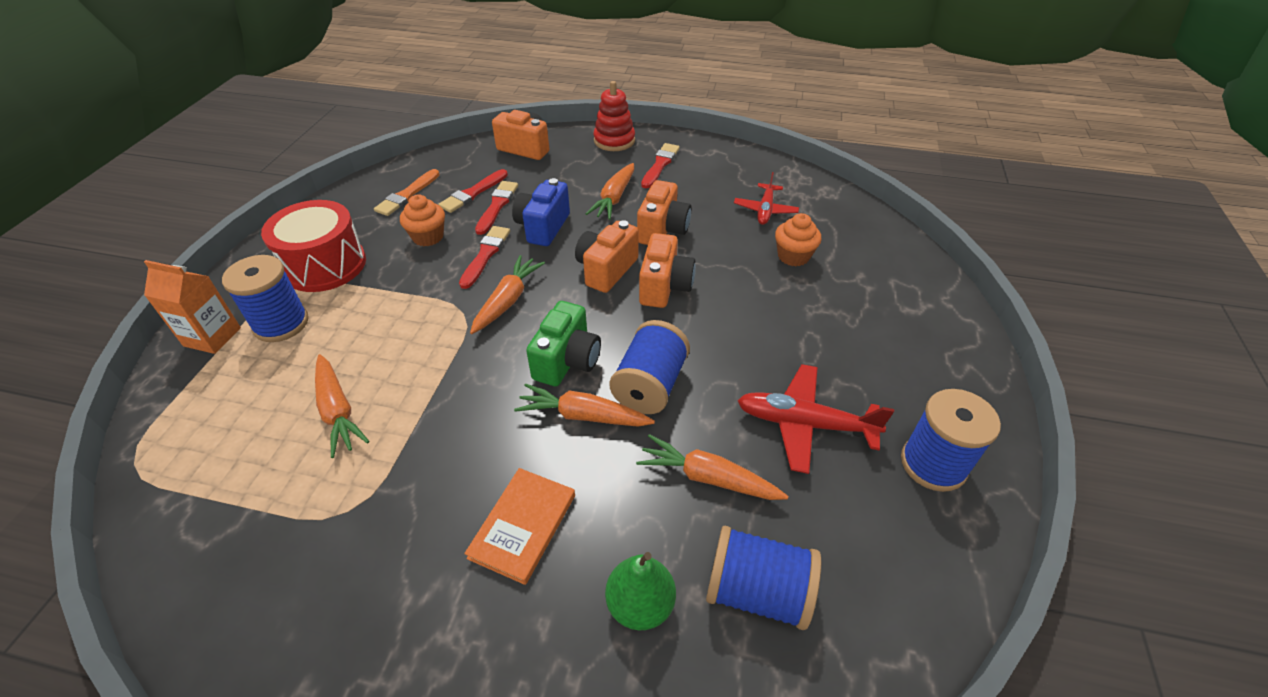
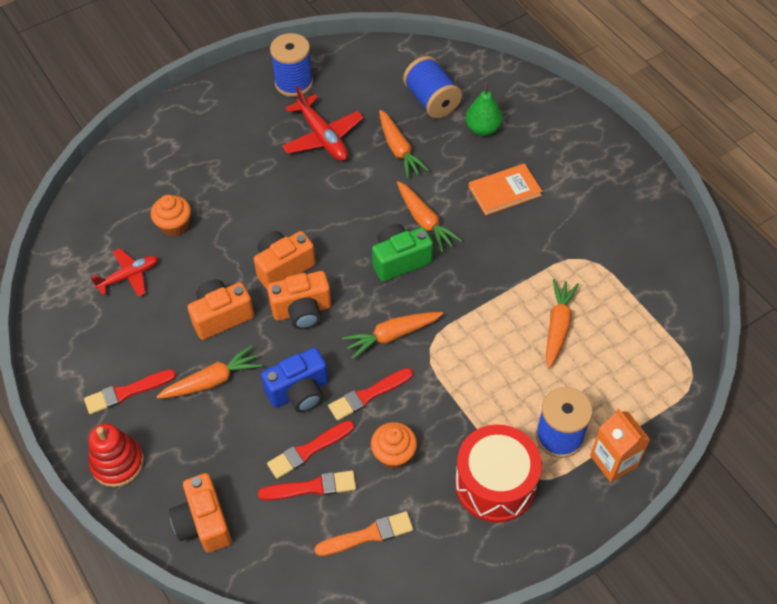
camera: 135 degrees left, 10 degrees up
(650, 385) = (371, 211): blue spool -> none

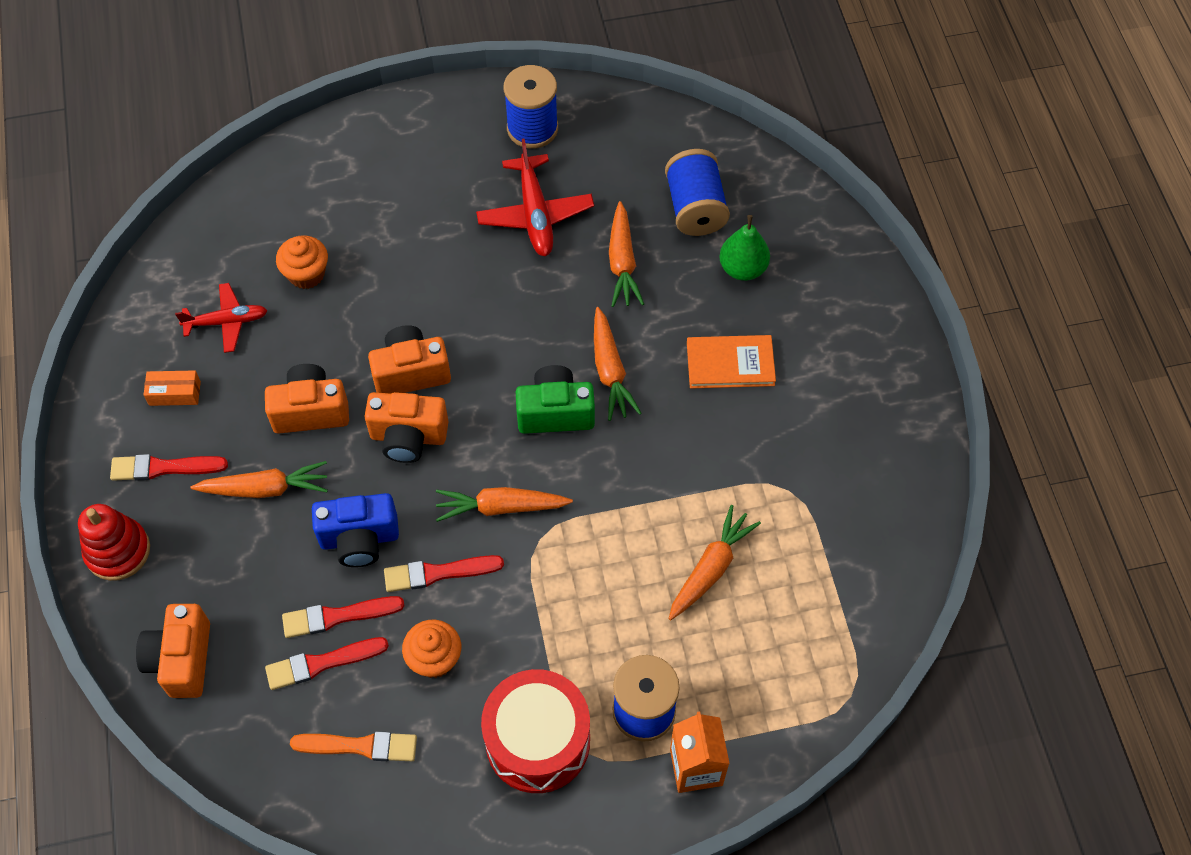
camera: 20 degrees right, 5 degrees up
(111, 338) = (175, 393): none -> orange box
(312, 487) = (322, 663): red brush -> red brush turned 150 degrees clockwise

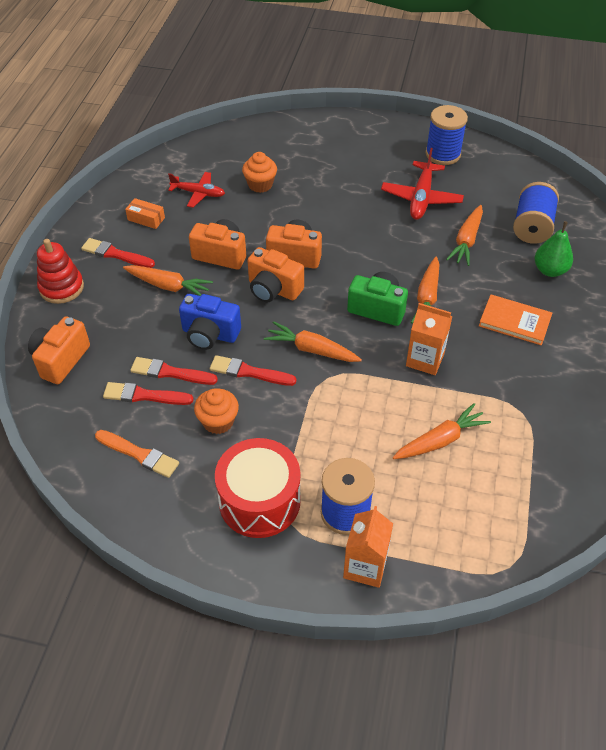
camera: 25 degrees right, 10 degrees down
(646, 464) = (425, 359): none -> orange carton

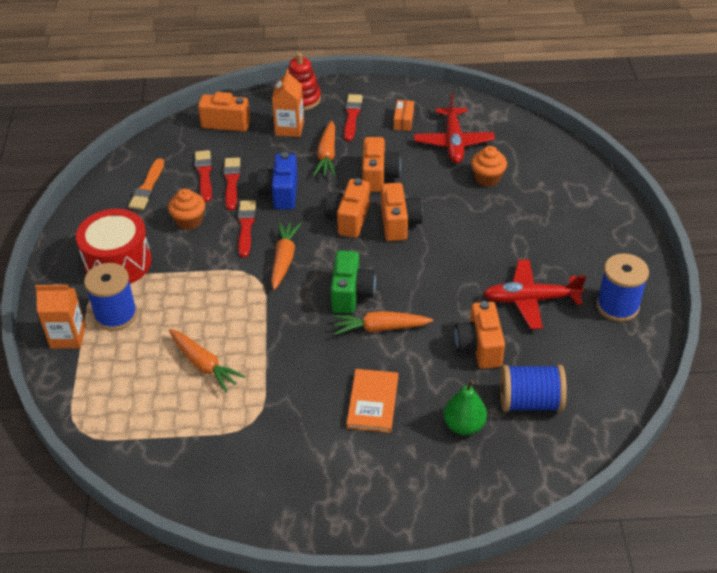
camera: 75 degrees right, 5 degrees down
(198, 193) = (453, 142): red plane -> red plane, size x1.50
(425, 359) = (297, 339): orange carton -> orange carton (289, 128)
(466, 240) = (479, 347): orange carrot -> orange camera

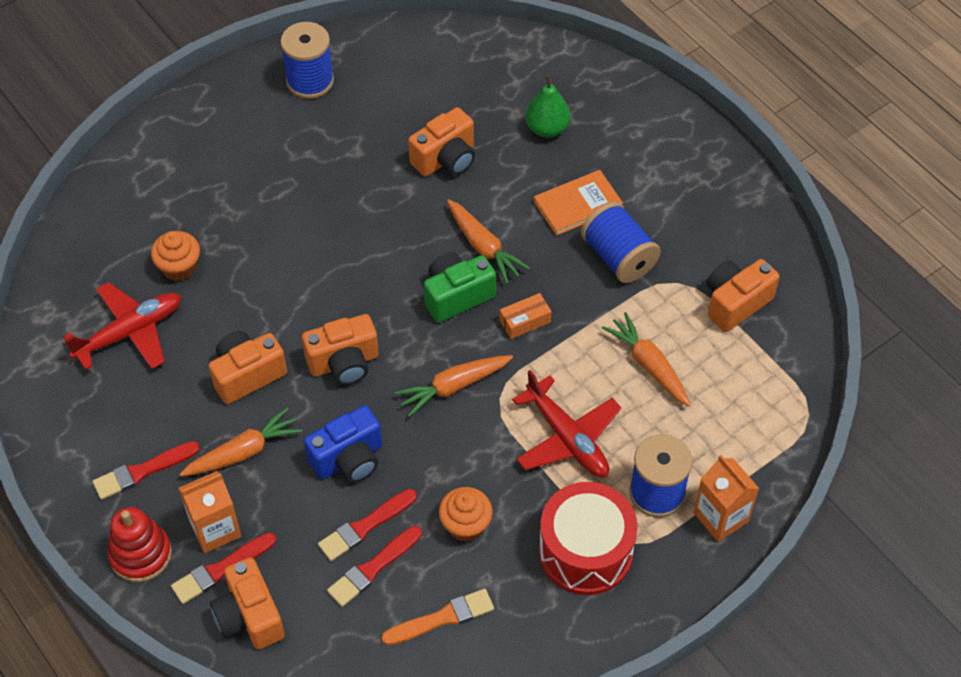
camera: 125 degrees left, 10 degrees up
(203, 364) = (649, 365): orange carrot -> orange carrot turned 45 degrees counterclockwise
(246, 226) = (430, 458): red brush -> red brush (221, 569)
(399, 223) = (317, 311): orange camera -> orange camera (735, 303)
(403, 120) = (117, 408): orange box -> orange box (525, 321)
(530, 300) = (351, 148): red plane -> red plane (567, 438)
(530, 402) = (482, 96): blue spool -> blue spool (618, 257)

